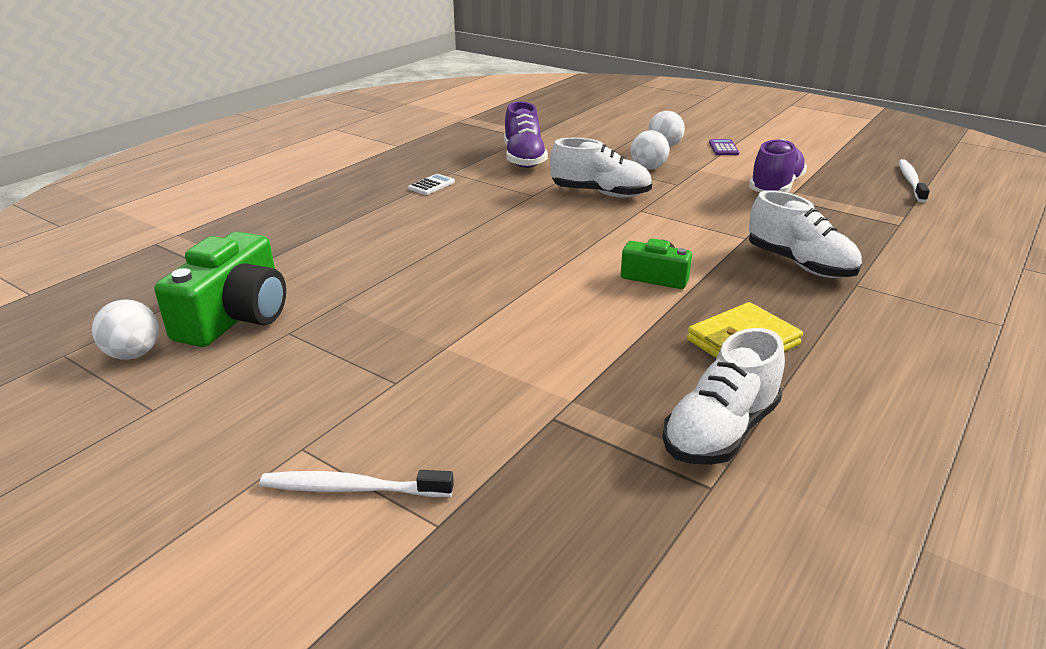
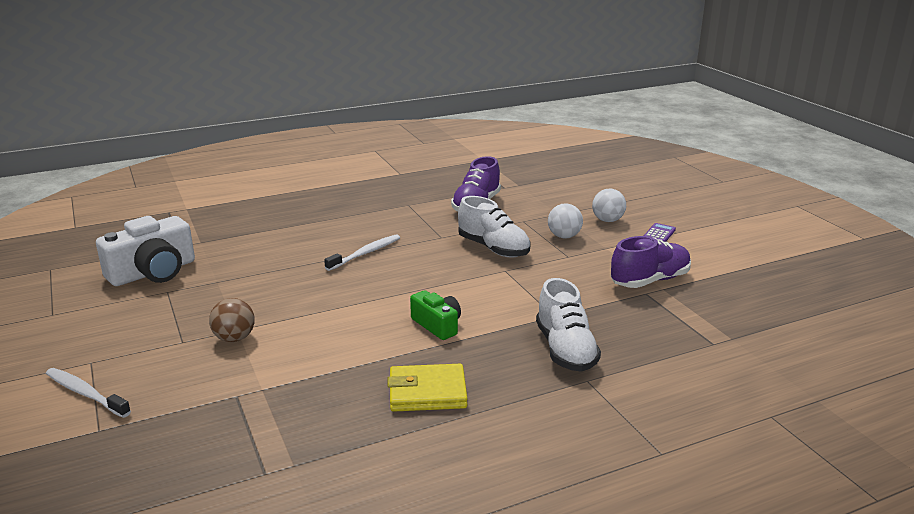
camera: 30 degrees right, 5 degrees down
(133, 354) = (80, 279): white ball -> none
(236, 316) = (153, 272): green camera -> white camera
(431, 185) = (381, 211): white calculator -> none
(457, 357) = (234, 338): none -> brown ball
(720, 432) = (321, 443): white shoe -> none
(910, 181) = (795, 309): white toothbrush -> white toothbrush (365, 253)

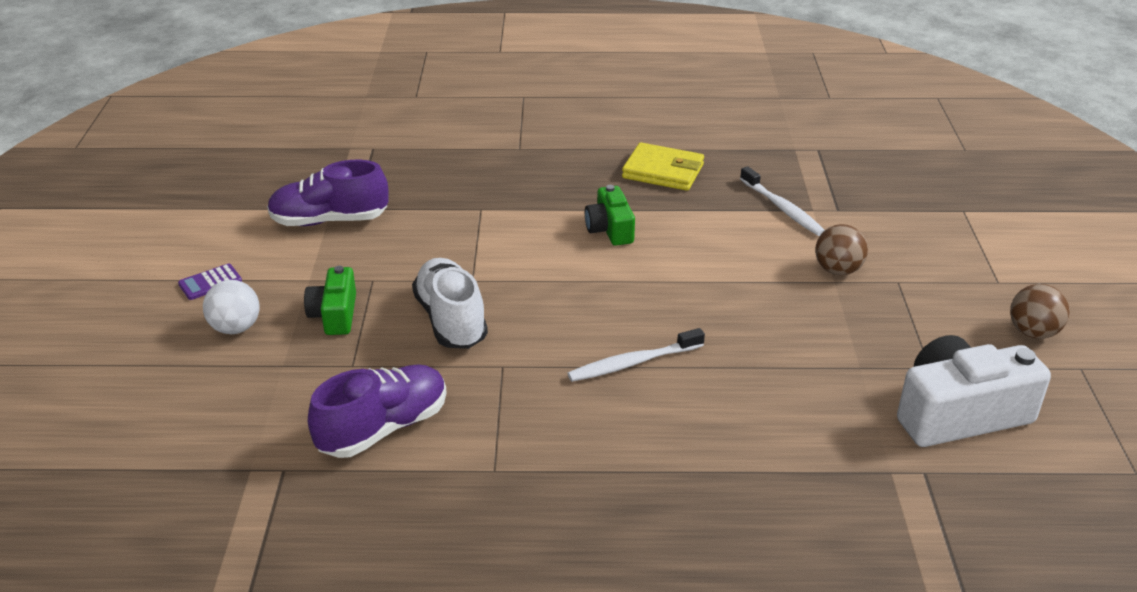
camera: 155 degrees left, 10 degrees up
(78, 329) = (1032, 332): none -> brown ball
(85, 393) = (989, 247): white toothbrush -> white toothbrush (782, 208)
(564, 236) = (335, 315): white ball -> green camera
(565, 350) = (509, 175): white shoe -> none

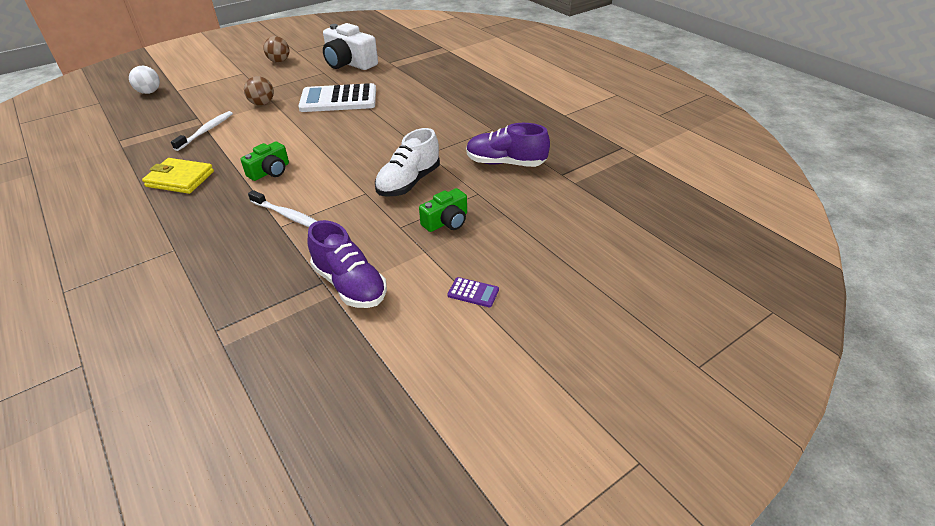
camera: 125 degrees left, 5 degrees up
(236, 328) = (499, 250): white ball -> white ball (149, 92)
(633, 363) = (388, 125): white toothbrush -> white toothbrush (288, 215)
(663, 171) = (180, 179): yellow wallet -> yellow wallet turned 60 degrees counterclockwise
(784, 346) = (338, 99): none -> white calculator

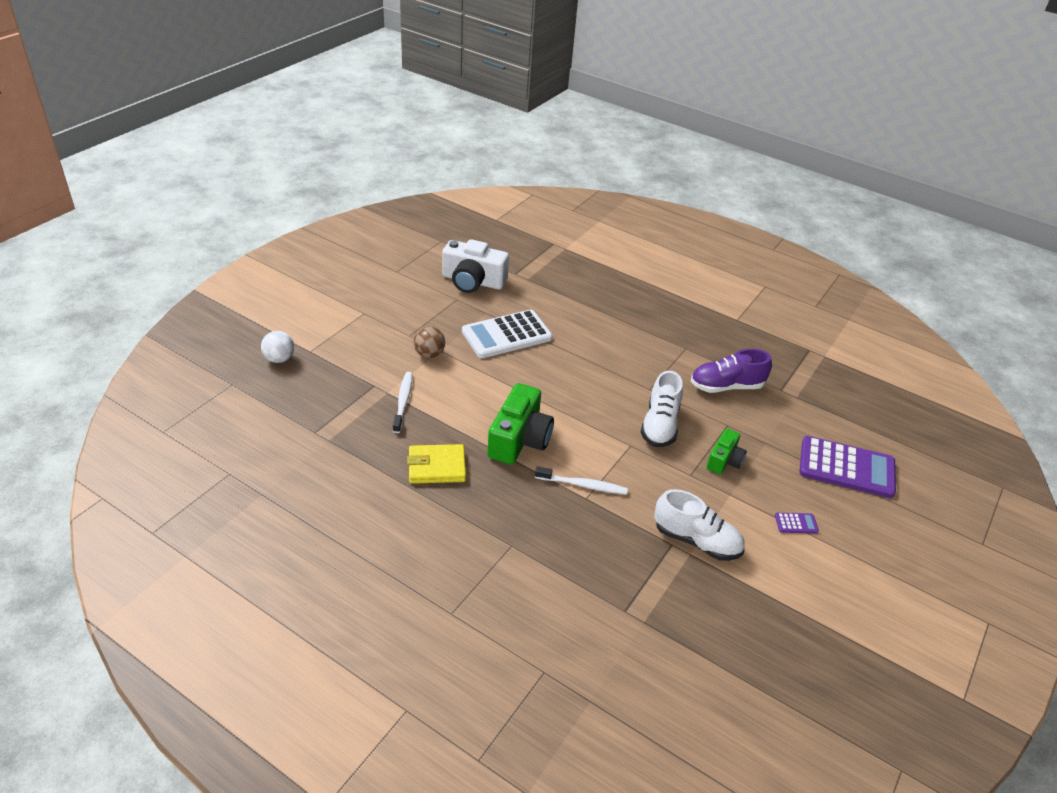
camera: 25 degrees left, 0 degrees up
(270, 171) = (519, 439): green camera -> green camera, size x1.75
(279, 61) = (390, 289): brown ball -> none
(350, 285) = (696, 541): purple shoe -> white shoe
(578, 253) = (846, 468): none -> purple calculator

